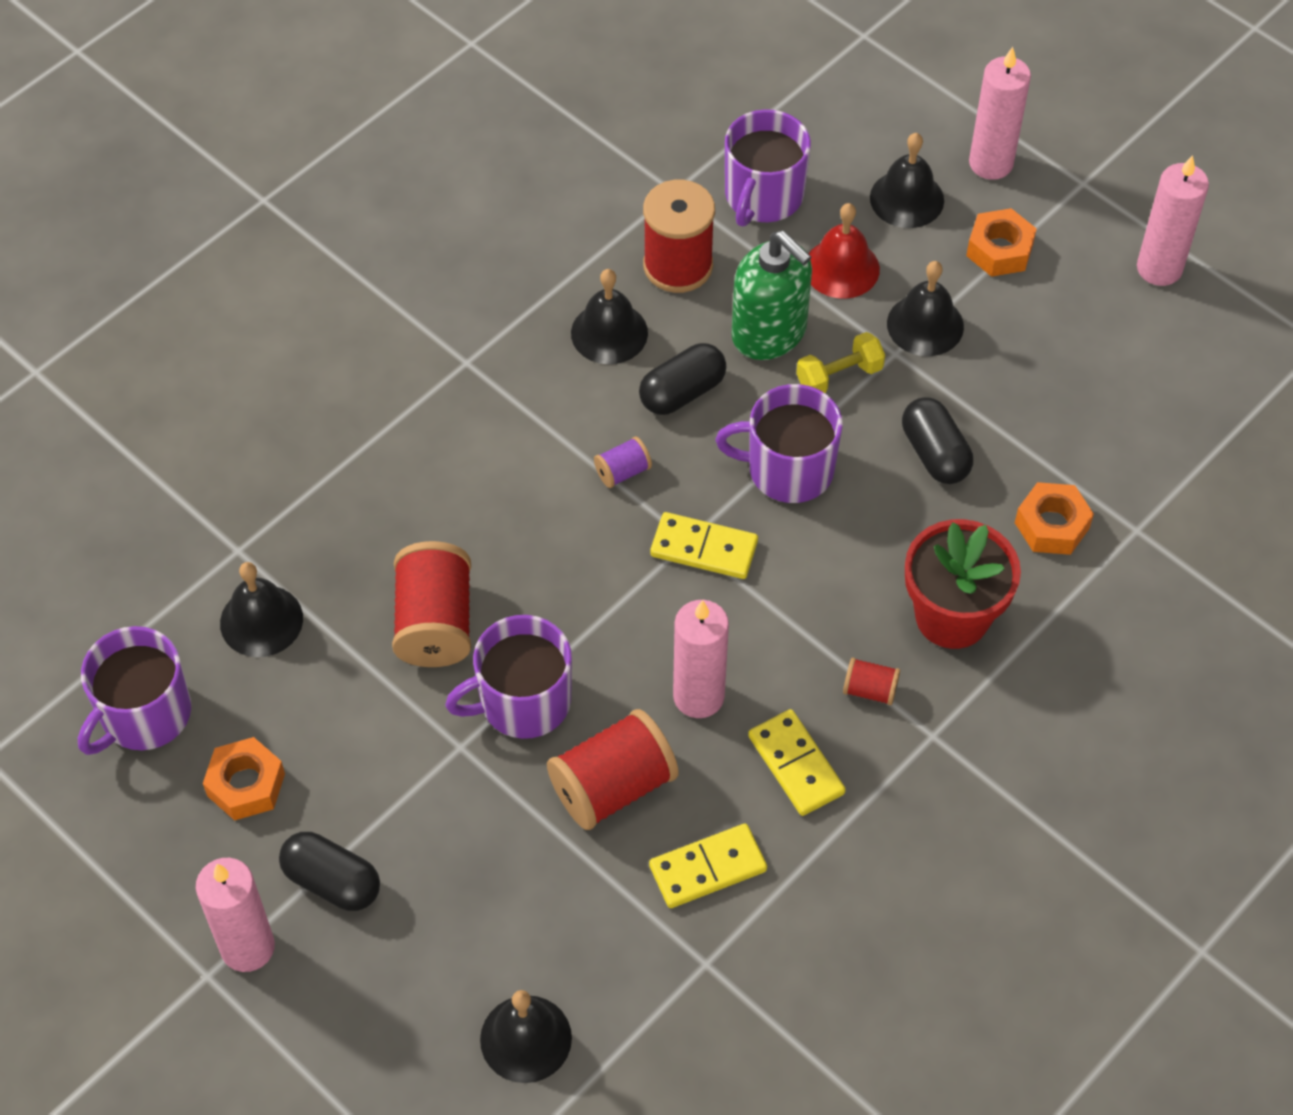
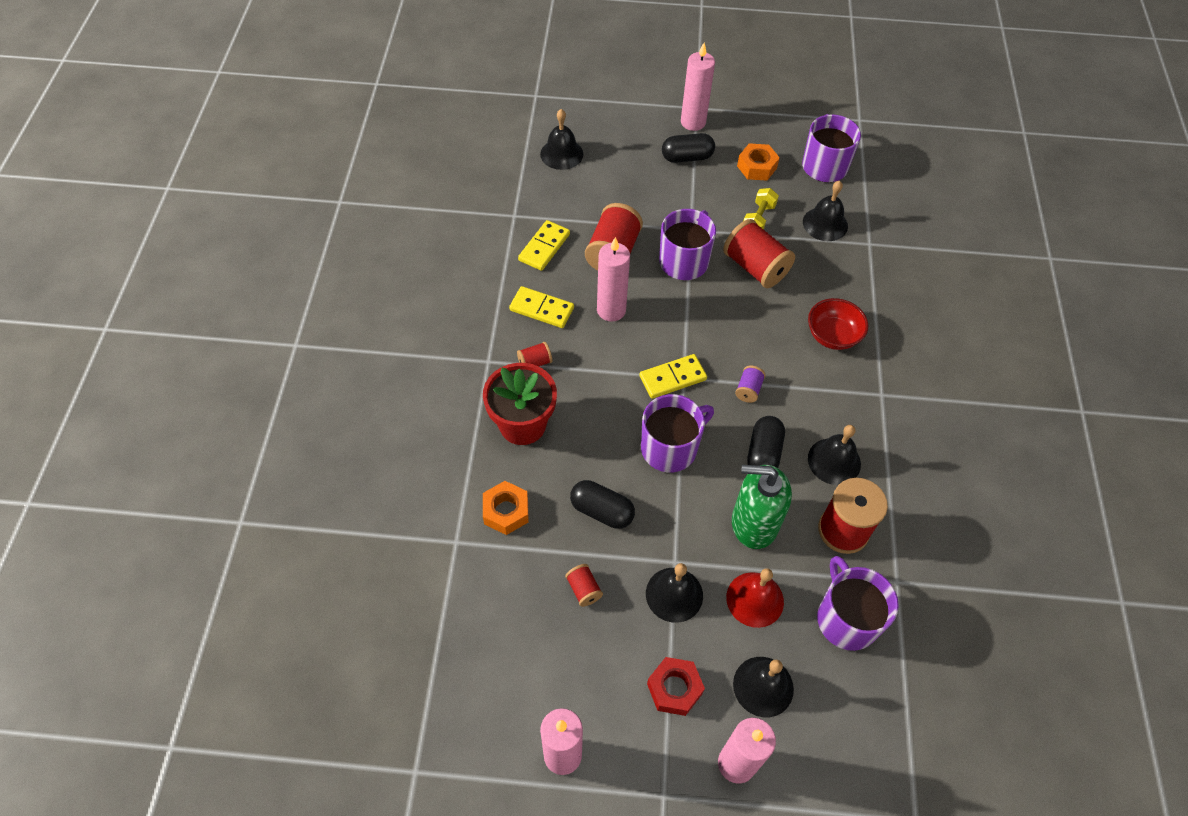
camera: 140 degrees right, 0 degrees up
(441, 465) = (832, 336): none -> red bowl
(839, 376) = (692, 523): yellow dumbbell -> yellow dumbbell (758, 219)
(999, 250) = (674, 689): orange nut -> red nut
(1022, 390) = (583, 589): none -> red spool

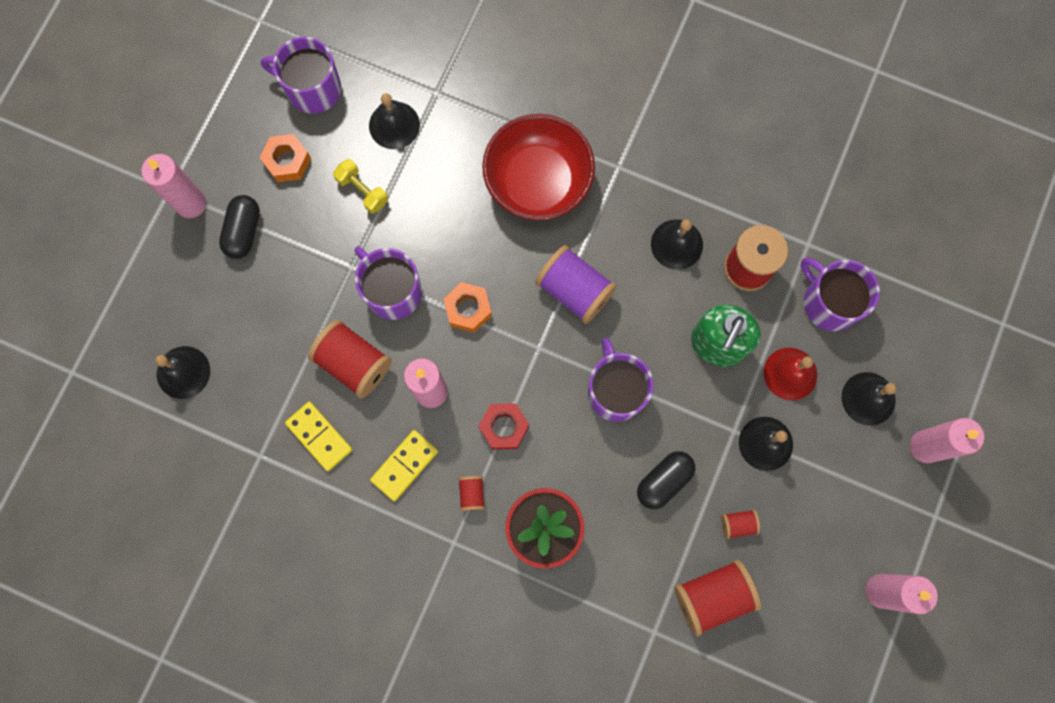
camera: 70 degrees left, 20 degrees up
(506, 511) = (636, 574): orange nut -> orange nut (468, 309)
(672, 378) = (536, 359): yellow domino -> none
(674, 689) = (850, 475): red nut -> red nut (504, 427)
(748, 390) = (574, 290): purple spool -> purple spool, size x2.07
(755, 267) = (427, 221): red spool -> red spool (712, 596)
(763, 453) = (648, 305): black capsule -> none
(832, 336) = (538, 182): red bowl -> red bowl, size x1.74
(846, 618) = (829, 302): purple mug -> purple mug turned 45 degrees clockwise

